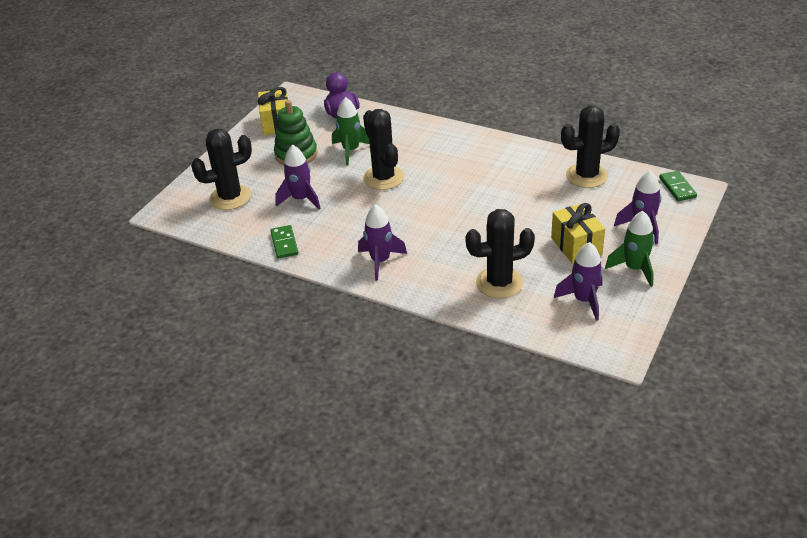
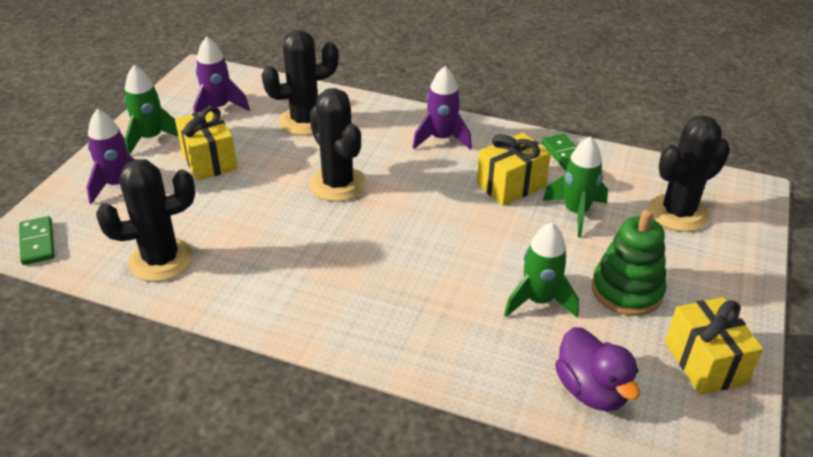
camera: 170 degrees right, 0 degrees up
(301, 199) = (576, 212): purple rocket -> green rocket
(338, 220) = (511, 185): none -> yellow gift
(383, 178) = (469, 249): black cactus -> black cactus (338, 184)

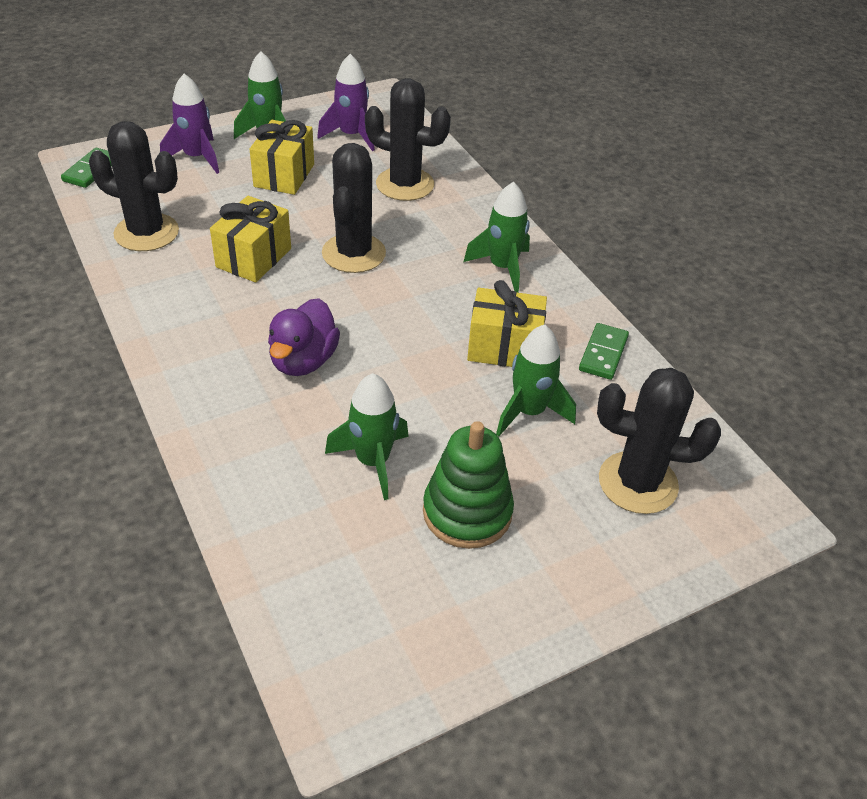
camera: 40 degrees right, 5 degrees up
(441, 139) = (502, 268): purple rocket -> green rocket
(591, 390) = (302, 565): purple duck -> purple duck (303, 361)
(705, 362) = (440, 628): yellow gift -> yellow gift (254, 258)

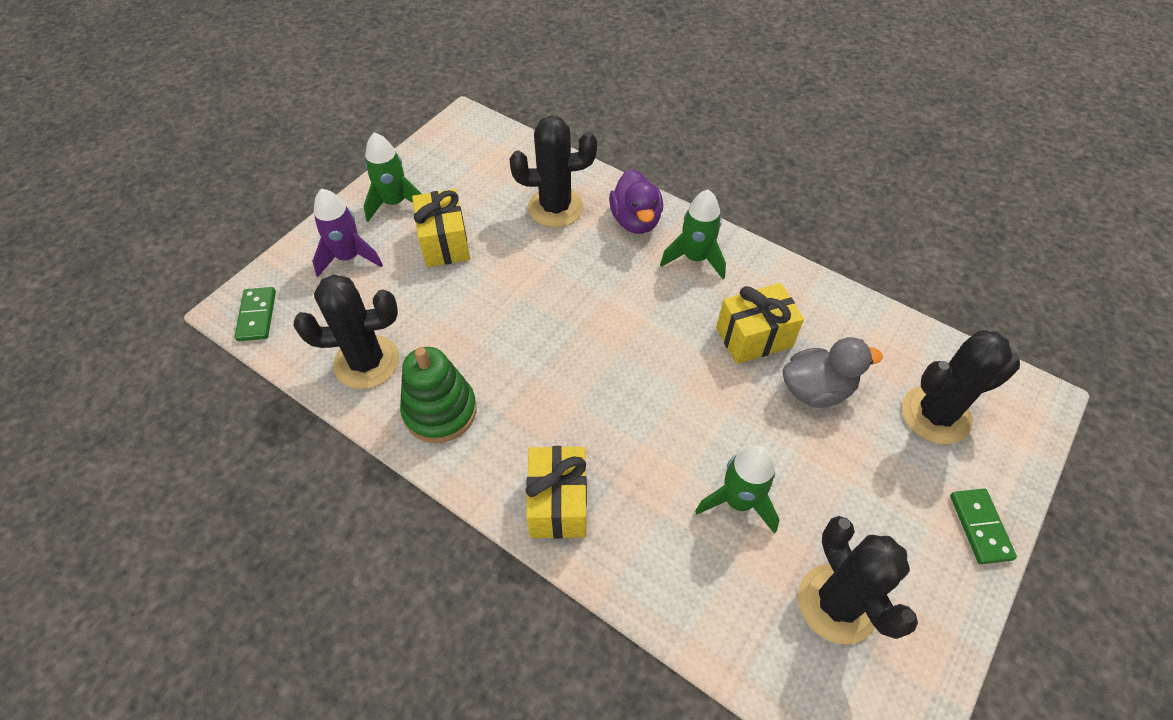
camera: 25 degrees left, 10 degrees up
(254, 258) = (485, 344): yellow gift -> yellow gift (558, 503)
(303, 361) = (609, 431): purple duck -> purple duck (635, 220)
(351, 136) = (471, 174): purple rocket -> none
(354, 253) = (567, 299): black cactus -> black cactus (837, 603)
(467, 512) = (842, 510): green stacking toy -> green stacking toy (440, 411)
(529, 412) = (816, 390): green rocket -> grey duck
(603, 353) = (827, 306): green domino -> green domino (980, 527)

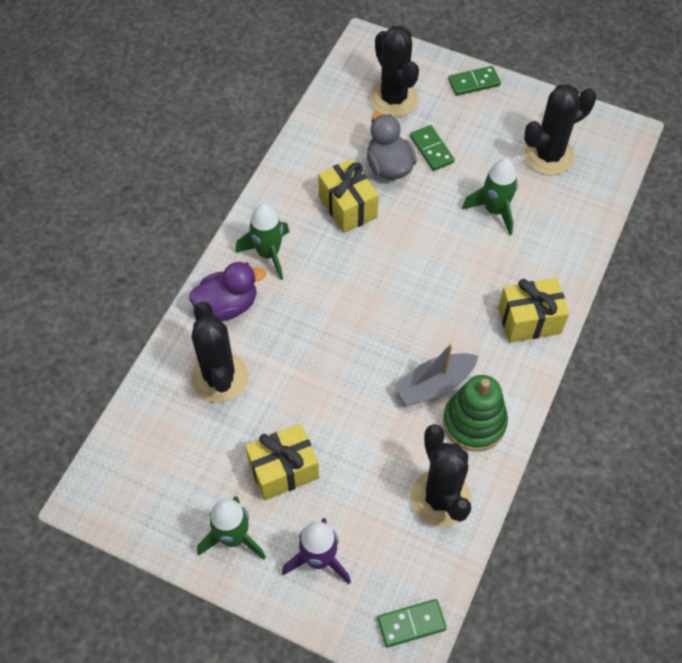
camera: 100 degrees left, 5 degrees up
(498, 381) = (434, 384): none -> grey boat
(846, 444) = (431, 149): none -> green domino

